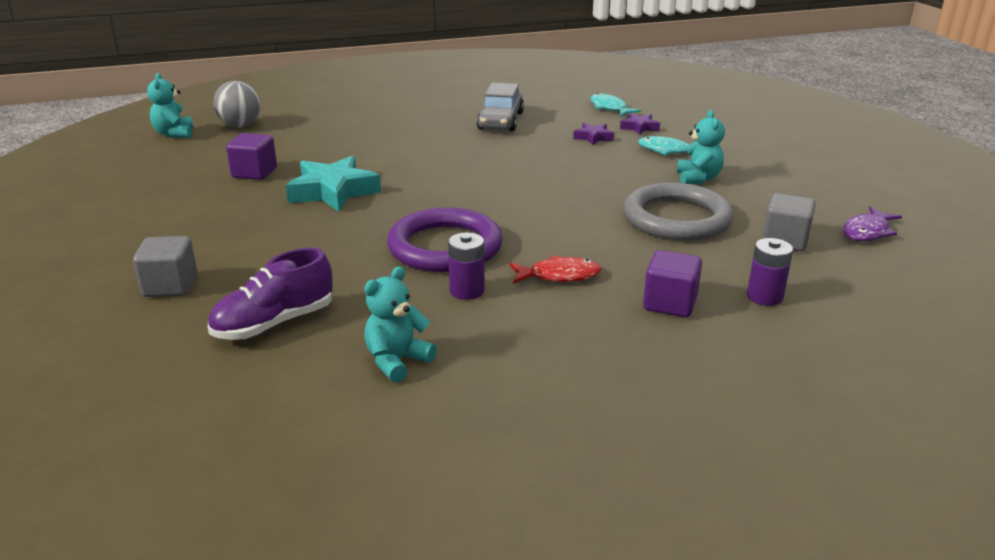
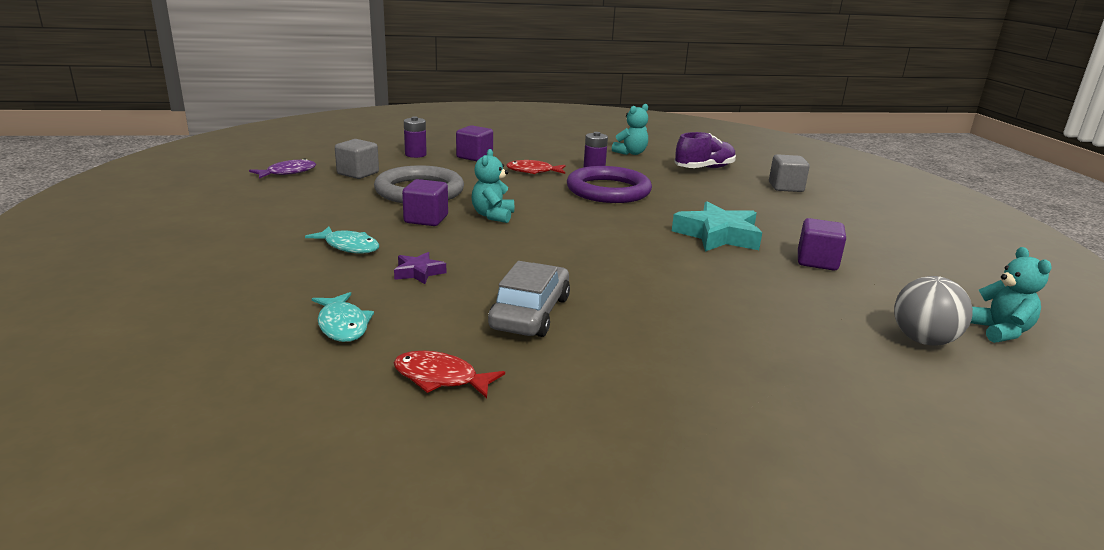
camera: 175 degrees left, 5 degrees down
(536, 94) = (440, 378): none -> red fish
(632, 182) = (426, 219): none -> purple cube
(639, 127) = (341, 282): purple star -> none
(698, 178) = (358, 217): turquoise teddy bear -> turquoise teddy bear (493, 216)

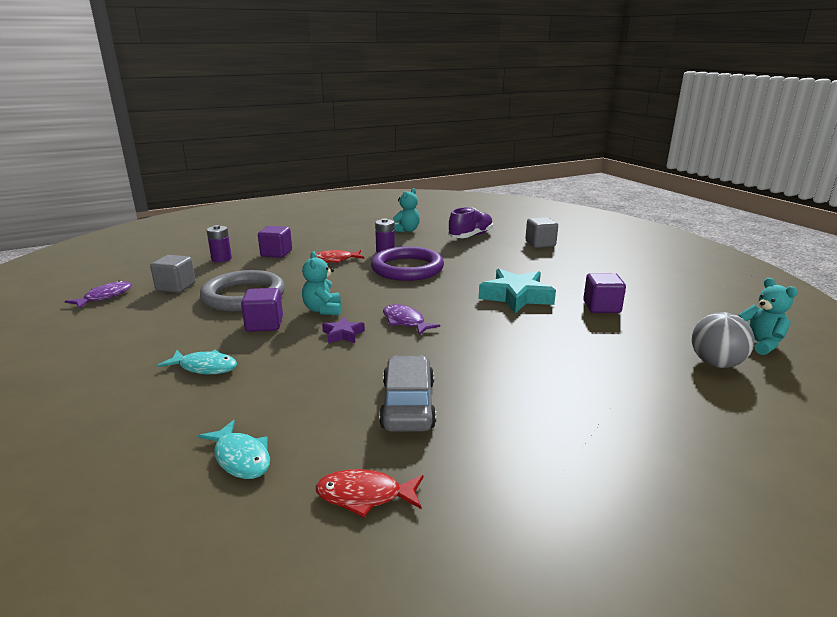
camera: 15 degrees left, 0 degrees up
(418, 272) = (286, 382): purple star -> purple star (343, 334)
(574, 240) = (405, 322): none -> purple fish

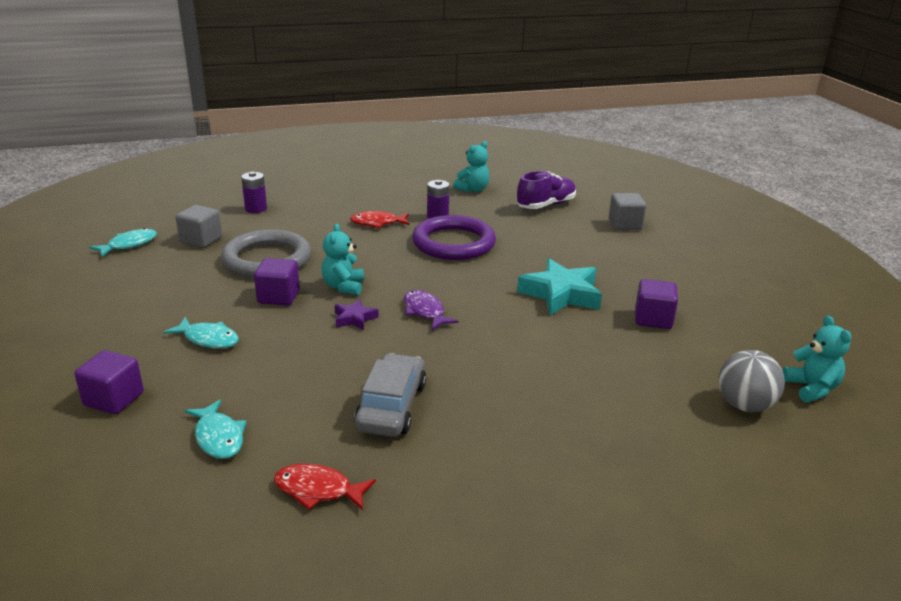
camera: 10 degrees right, 5 degrees up
(105, 297) = (129, 245): purple fish -> turquoise fish
(276, 253) = (316, 207): purple cube -> purple cube (114, 399)

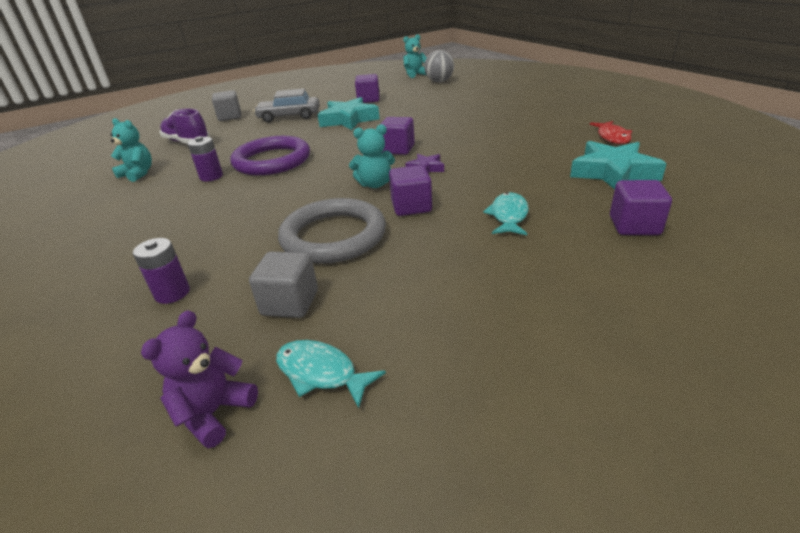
camera: 100 degrees left, 5 degrees up
(138, 220) = (214, 412): none -> purple teddy bear
(218, 437) = (613, 173): turquoise fish -> turquoise star
(377, 223) = (227, 200): red fish -> none
(391, 406) = (519, 137): grey car -> grey car (289, 116)
(425, 311) = (398, 149): purple fish -> purple cube

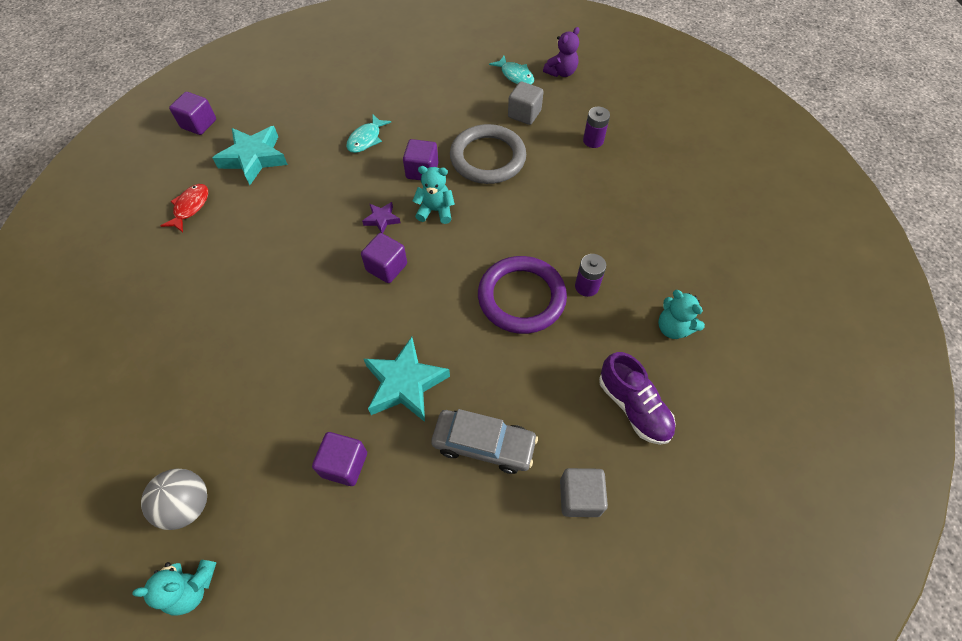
camera: 165 degrees left, 25 degrees up
(634, 226) = (305, 107): purple cube -> purple cube (199, 124)

